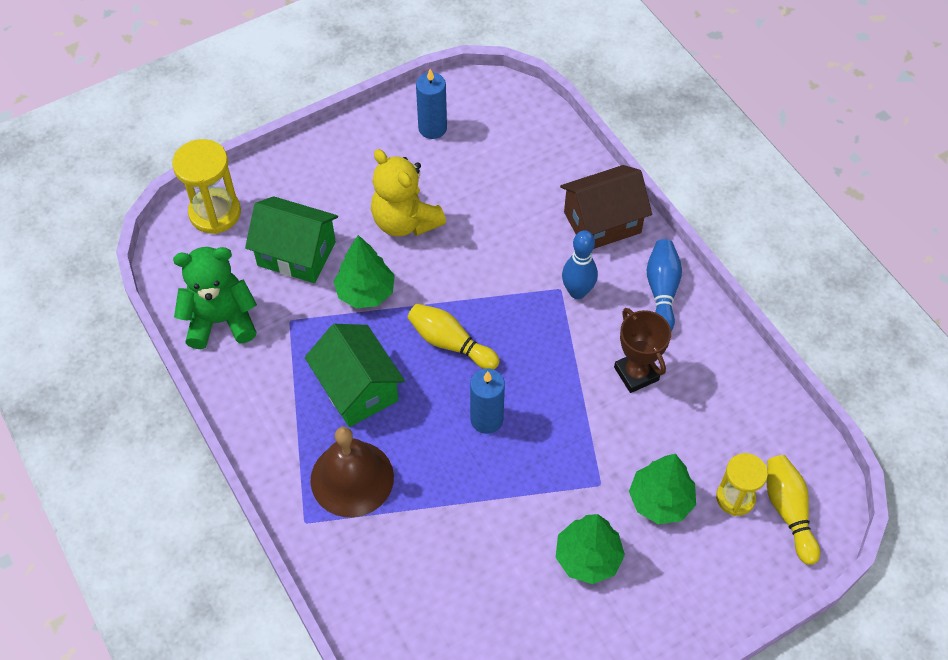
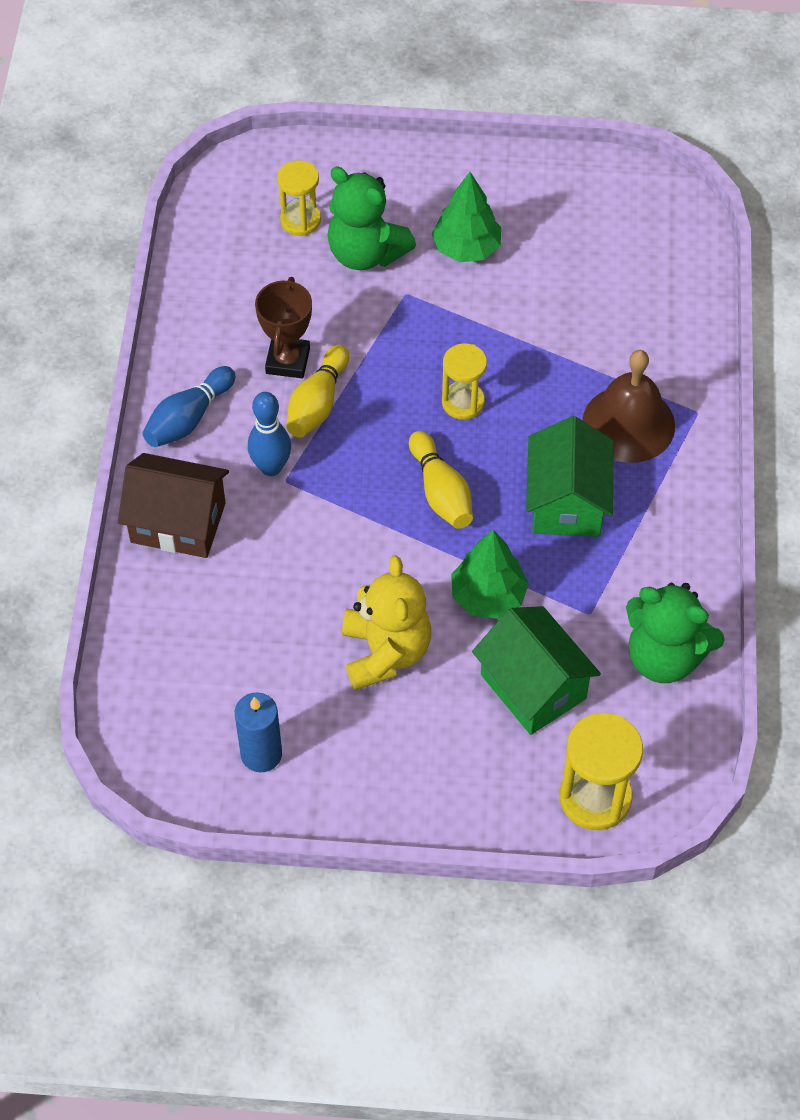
camera: 145 degrees left, 0 degrees up
(486, 419) = (463, 402): blue candle -> yellow hourglass
(660, 500) = (366, 253): green tree -> green teddy bear
(788, 511) = (267, 187): yellow bowling pin -> yellow bowling pin (317, 403)

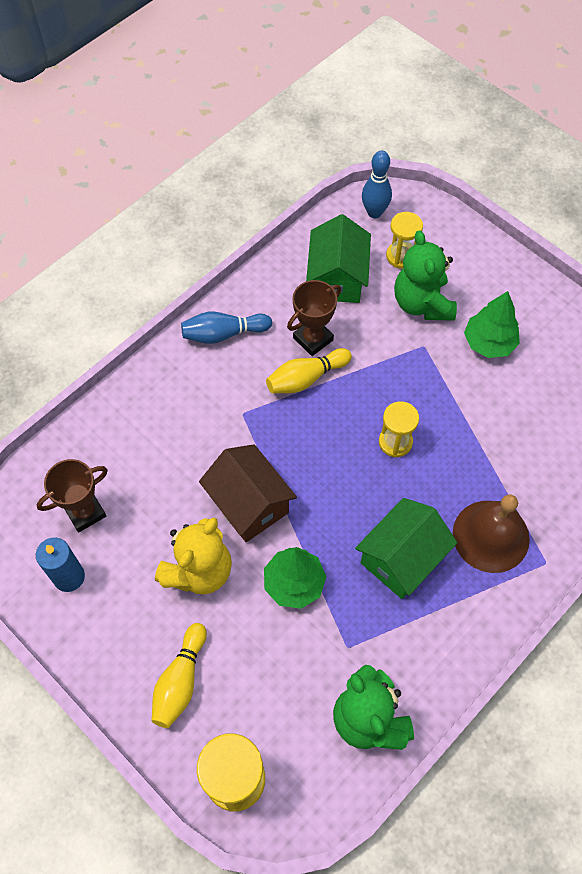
camera: 40 degrees right, 5 degrees up
(178, 522) = (158, 393): brown house -> brown house (249, 504)
(216, 685) = (85, 512): none -> brown trophy
(271, 467) = (242, 399): blue bowling pin -> blue bowling pin (374, 212)
(441, 492) = (328, 491): yellow bowling pin -> yellow bowling pin (180, 681)
(533, 686) = (266, 668): green house -> green house (337, 278)

